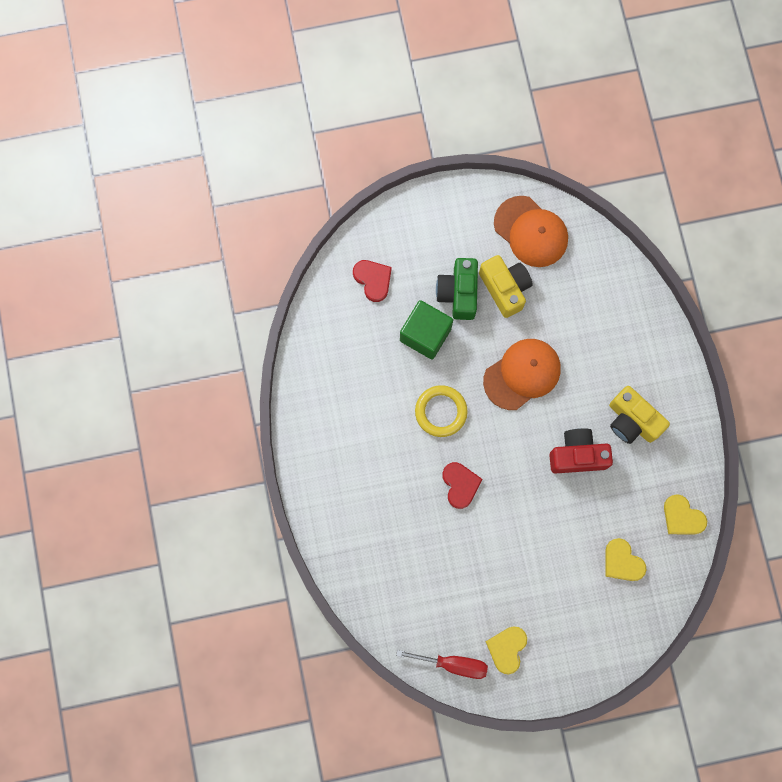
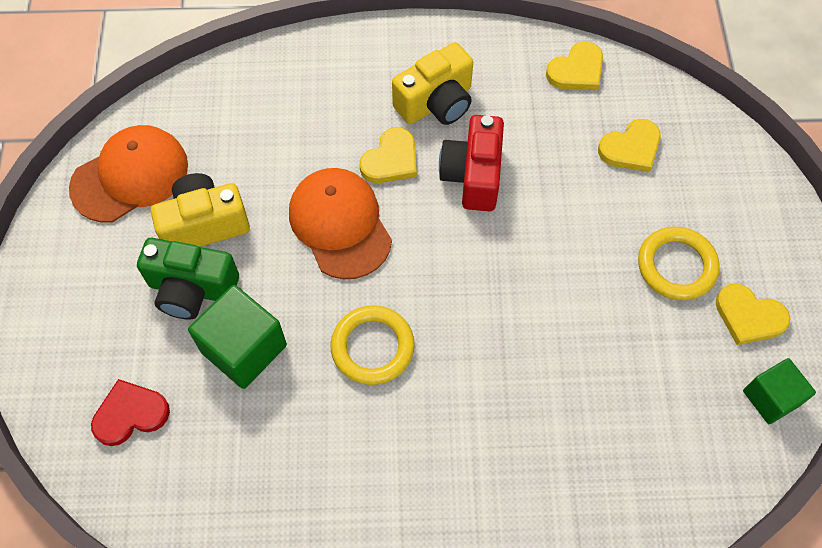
camera: 80 degrees left, 15 degrees down
(453, 664) = (771, 398): red screwdriver -> green cube
(460, 485) = (492, 339): red heart -> none
(535, 599) = (676, 266): none -> yellow ring
(578, 398) = (391, 160): none -> yellow heart

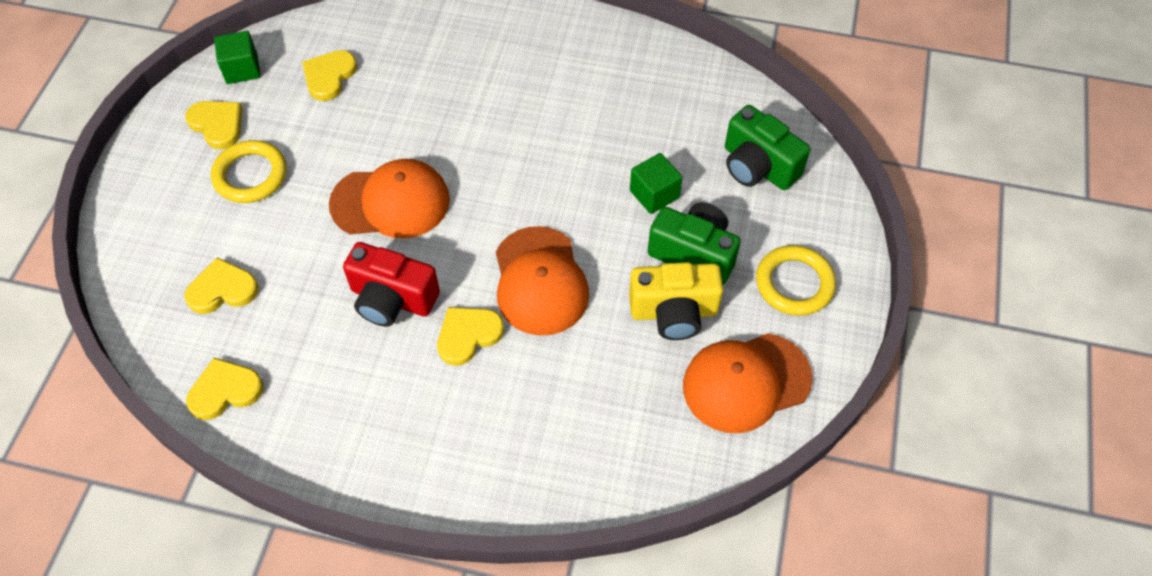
camera: 165 degrees left, 5 degrees down
(130, 414) = (758, 166): red heart -> green camera
(244, 348) = (654, 194): green cube -> green cube, size x0.65
(372, 347) = (542, 171): yellow ring -> yellow ring (794, 283)
(436, 103) = (396, 389): yellow camera -> none
(473, 175) = (392, 299): red camera -> red camera turned 90 degrees clockwise
(518, 271) = (391, 202): none -> orange cap
(665, 414) = (329, 76): none -> yellow heart

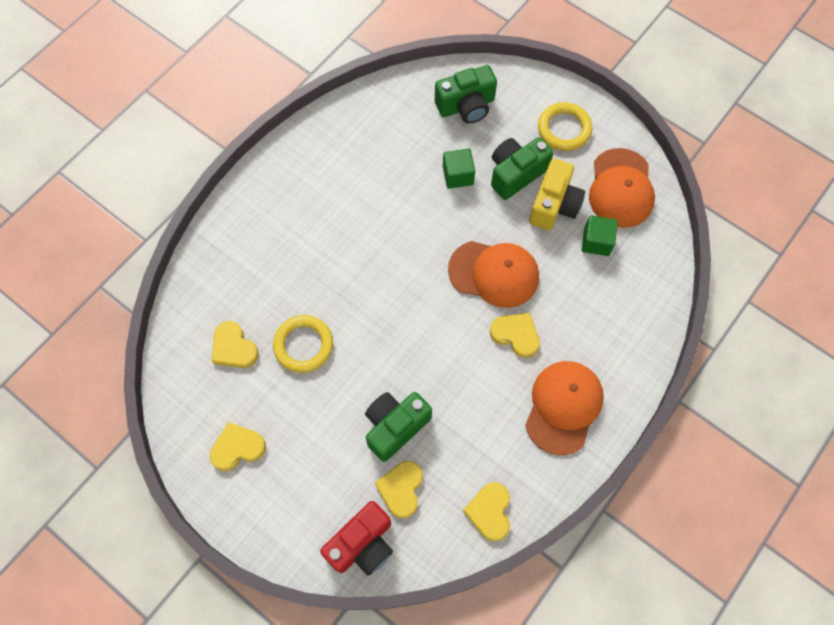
camera: 65 degrees left, 10 degrees up
(242, 69) = (187, 411): green cube -> green cube (596, 242)
(250, 175) = (302, 437): yellow ring -> yellow ring (303, 345)
(296, 255) = (395, 427): none -> green camera
(391, 202) = (380, 345): orange cap -> orange cap (563, 407)
(392, 299) = (464, 373): red camera -> red camera (362, 544)
(468, 335) = (516, 335): yellow heart -> yellow heart turned 135 degrees clockwise

